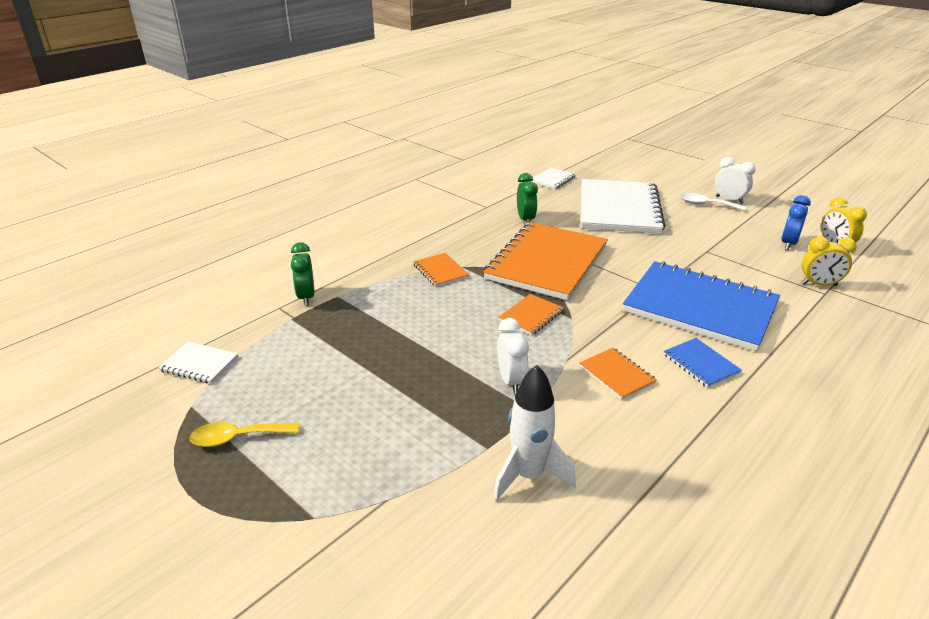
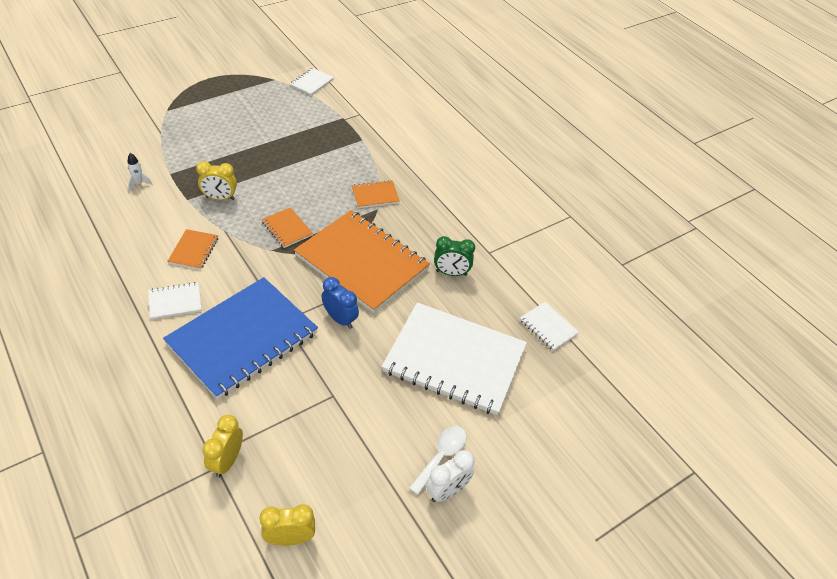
camera: 100 degrees right, 15 degrees up
(237, 438) = (238, 92): yellow spoon -> none
(306, 297) = (367, 126): green clock -> none
(511, 381) = (220, 198): white clock -> yellow clock
(528, 475) = (139, 183): white rocket -> white rocket, size x0.48
(616, 375) = (193, 250): orange notebook -> orange notebook turned 60 degrees counterclockwise
(701, 364) = (175, 302): blue notebook -> white notebook
(788, 244) = (316, 488): blue clock -> blue clock (340, 319)

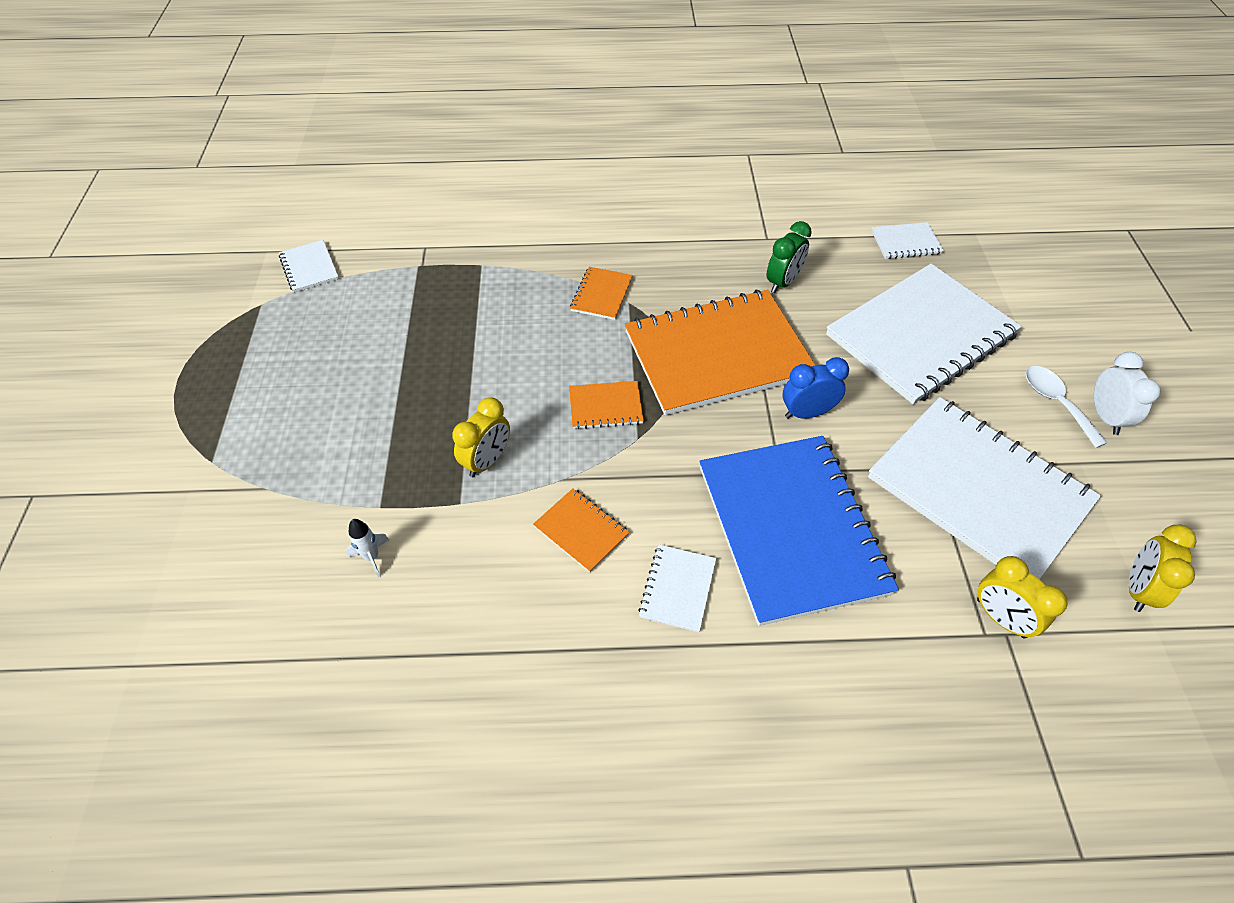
camera: 55 degrees left, 5 degrees up
(327, 426) = (978, 490): none -> white notebook

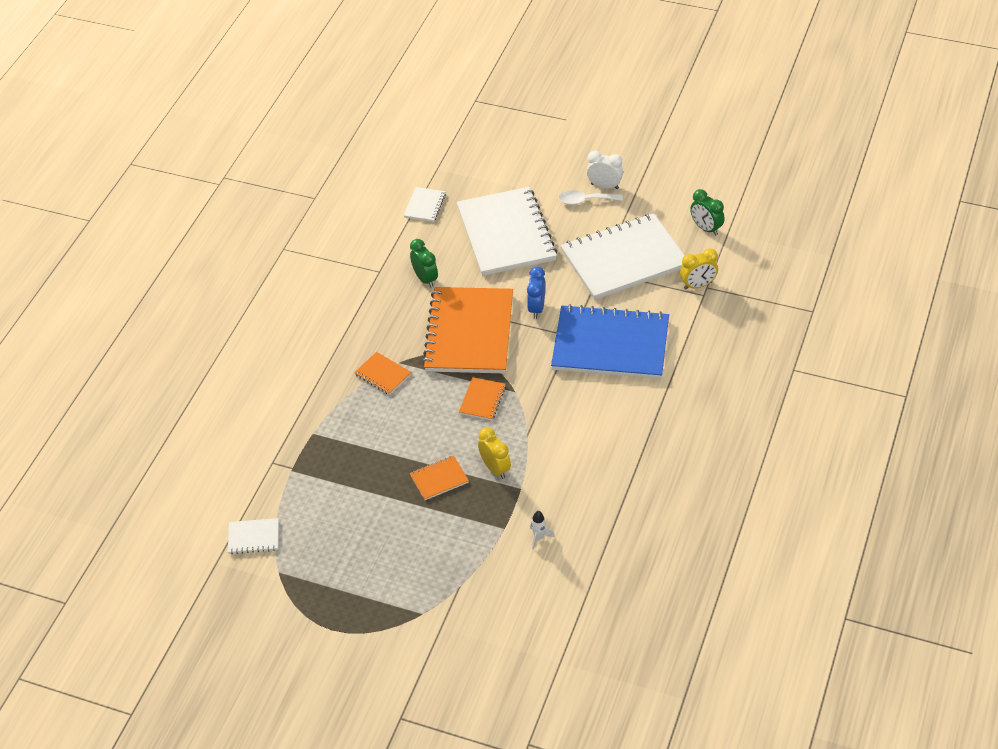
camera: 65 degrees left, 5 degrees down
(581, 531) = (568, 436): orange notebook -> orange notebook (439, 479)
(677, 588) = (624, 405): white notebook -> none
(1137, 589) = (706, 228): yellow clock -> green clock

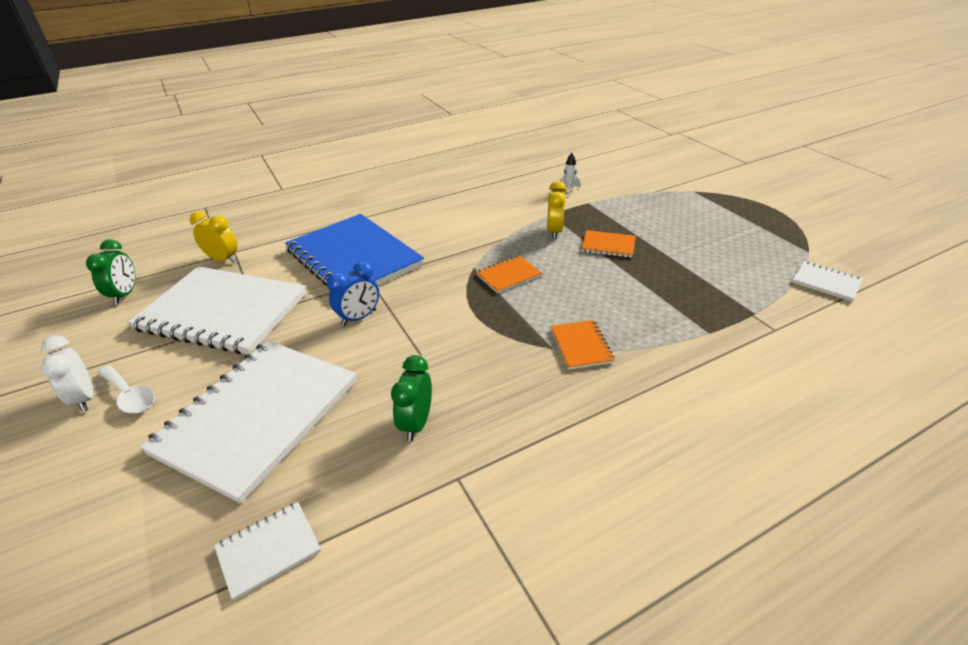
camera: 140 degrees left, 10 degrees down
(469, 333) = (448, 333): orange notebook -> none

